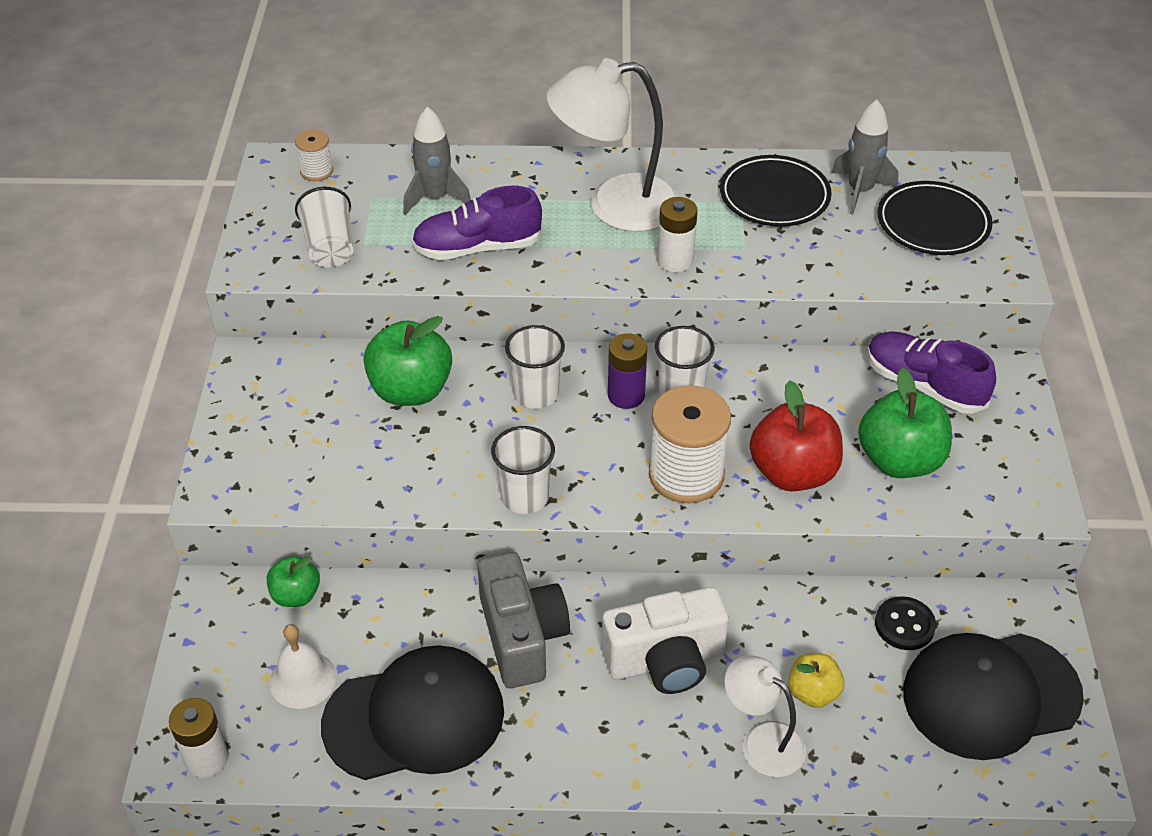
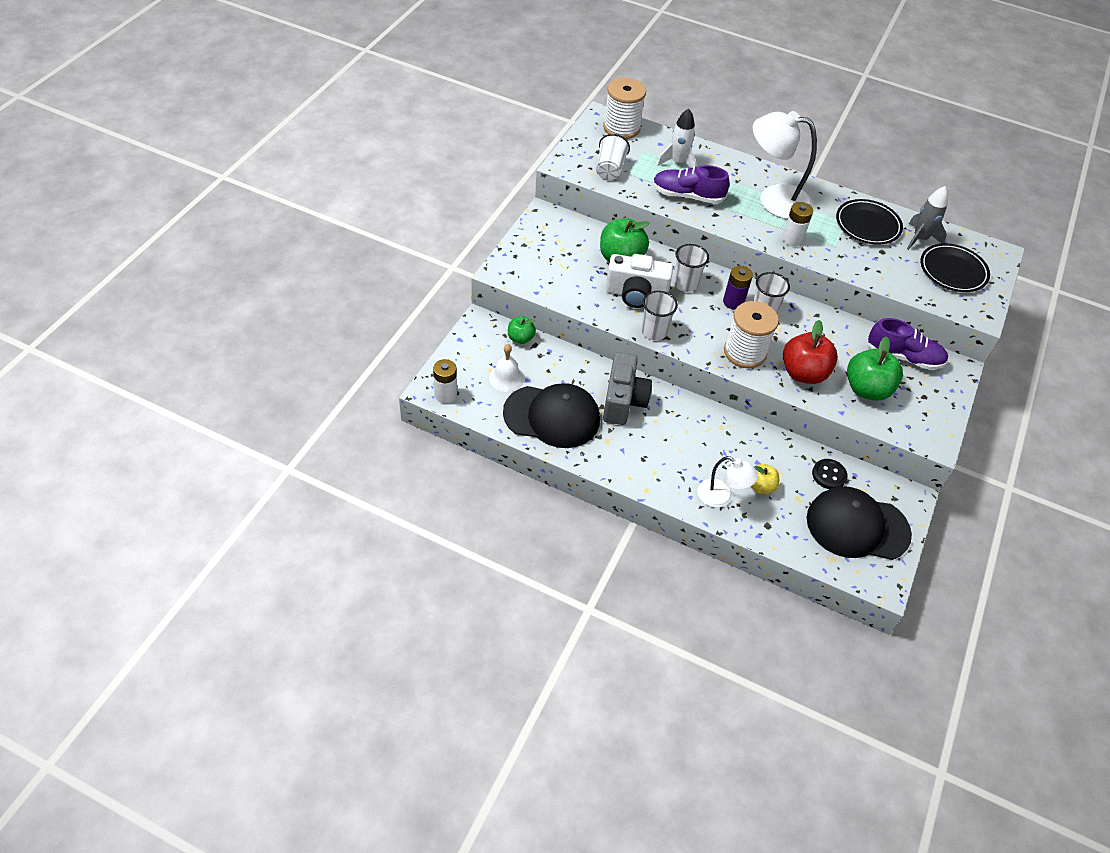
camera: 20 degrees right, 5 degrees up
(316, 171) = (621, 128): white spool -> white spool, size x2.00
(435, 198) = (677, 162): grey rocket -> white rocket
(665, 660) = (691, 441): white camera -> white camera (636, 294)
(761, 741) = (721, 497): white lamp -> white lamp turned 150 degrees clockwise
(924, 385) = (903, 357): purple shoe -> purple shoe turned 135 degrees clockwise

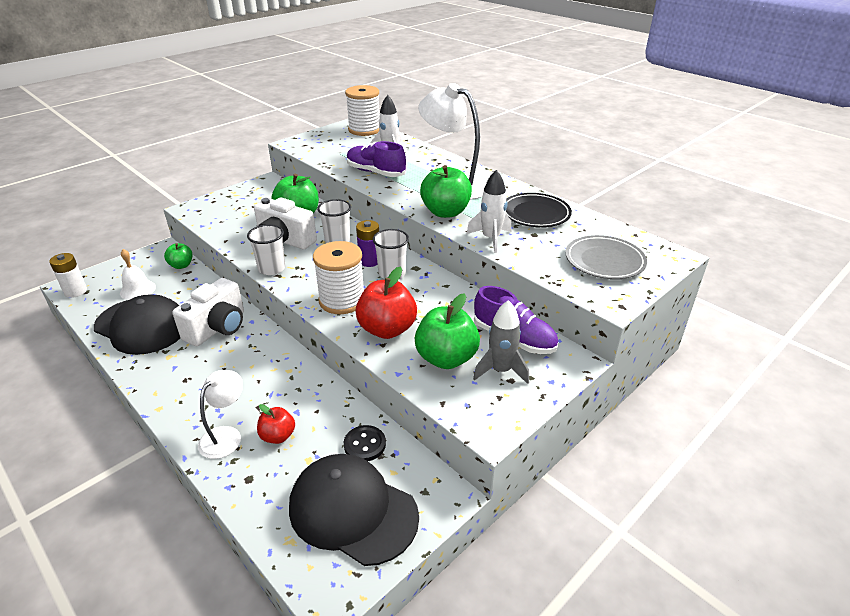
camera: 25 degrees right, 15 degrees down
(610, 169) = (327, 150): white cup -> none
(623, 401) = (218, 328): grey camera -> white camera
(721, 497) = (226, 435): white lamp -> white lamp turned 120 degrees counterclockwise
(760, 486) = (278, 436): yellow apple -> red apple
(792, 239) = (445, 212): white battery -> green apple
(851, 265) = (491, 239): none -> white rocket
(920, 239) = (585, 231): grey rocket -> grey rocket (501, 370)
(953, 271) = (604, 261): black plate -> grey plate

